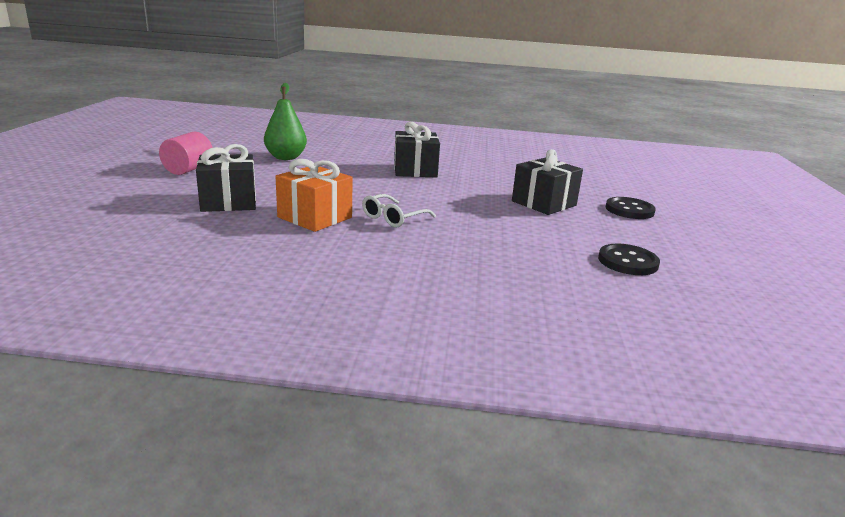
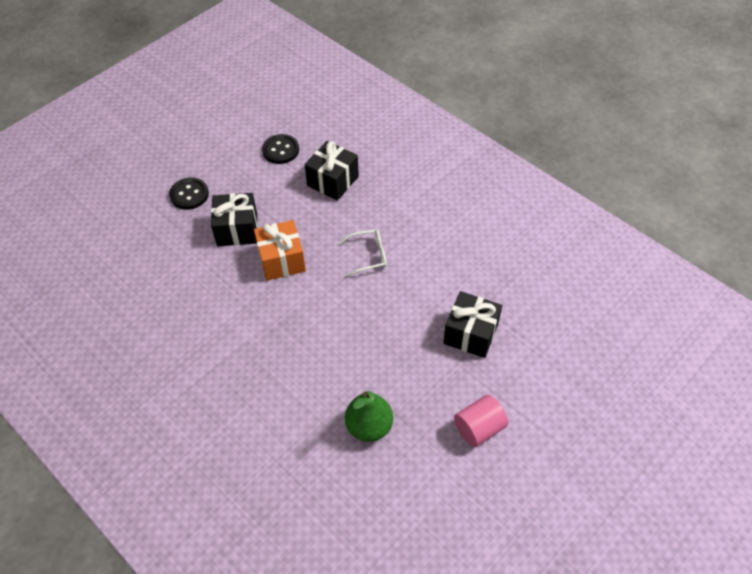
camera: 140 degrees left, 30 degrees up
(315, 217) = (421, 280): orange gift -> orange gift (281, 260)
(415, 170) = (271, 336): black gift -> black gift (333, 181)

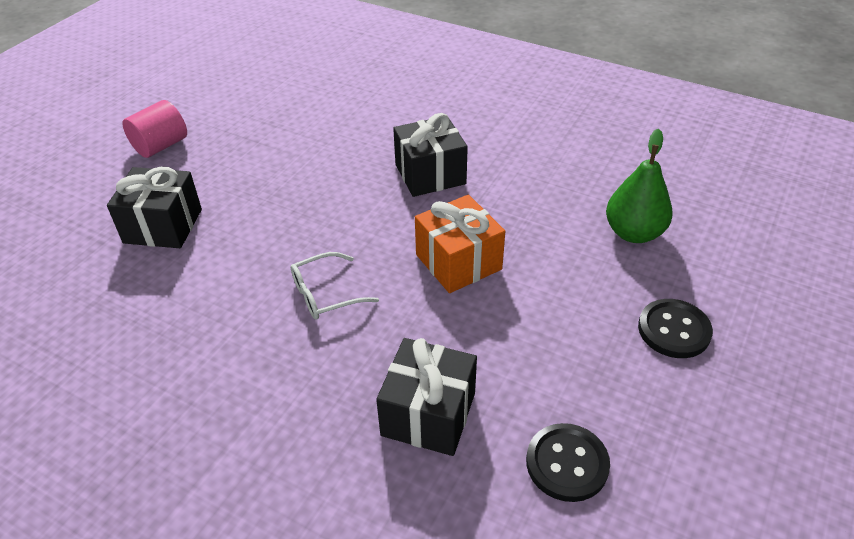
camera: 165 degrees right, 10 degrees down
(237, 230) = (552, 290): black gift -> black gift (430, 174)
(369, 426) = (285, 127): green pear -> green pear (633, 233)

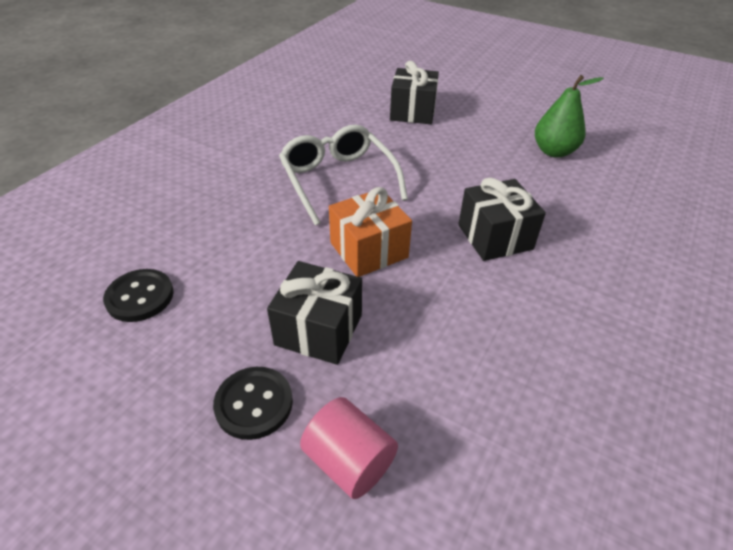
camera: 90 degrees right, 0 degrees up
(160, 146) = (504, 102): pink cylinder -> pink cylinder (349, 461)
(326, 294) = (338, 180): white glasses -> white glasses, size x1.81
(428, 414) = (213, 227): black gift -> black gift (319, 330)
(633, 233) = (410, 397): green pear -> green pear (554, 151)

